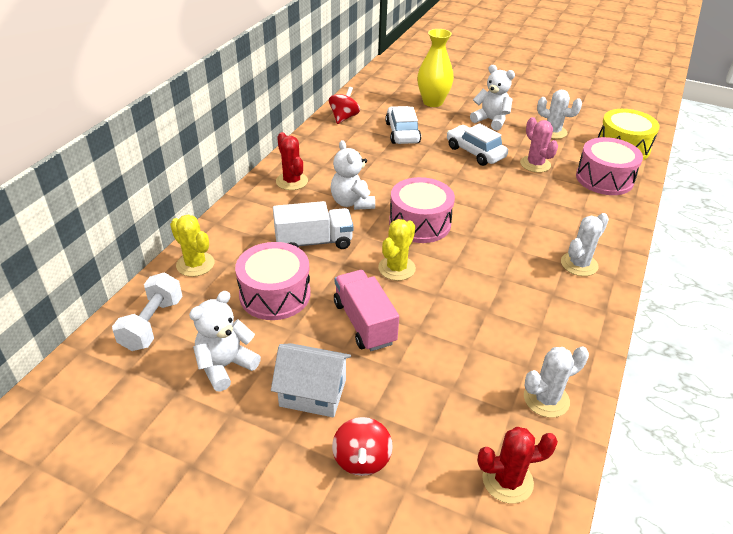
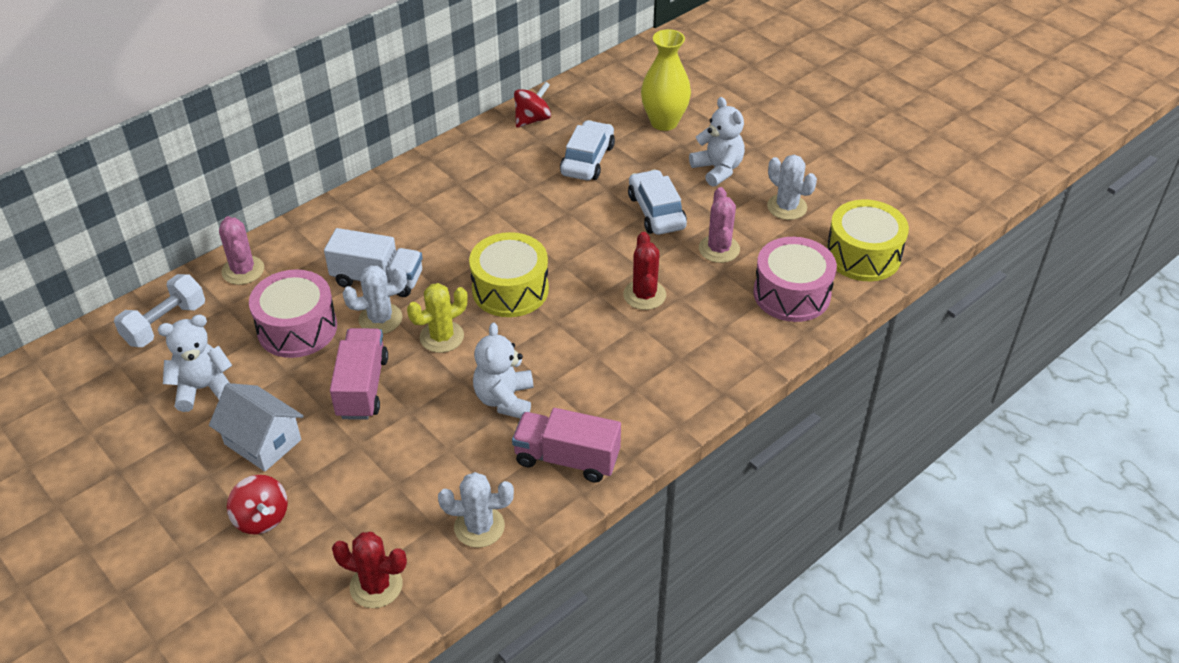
camera: 25 degrees right, 5 degrees up
(195, 264) = (243, 270): yellow cactus -> pink cactus
(292, 181) = (408, 195): red cactus -> red cactus (644, 295)
(352, 203) = (454, 241): white teddy bear -> white teddy bear (505, 399)
(361, 459) = (261, 518): red spinning top -> red spinning top turned 60 degrees counterclockwise
(419, 223) = (510, 289): pink drum -> yellow drum
(563, 326) = (567, 459): none -> pink truck
(579, 264) = (651, 395): white cactus -> white cactus (380, 319)

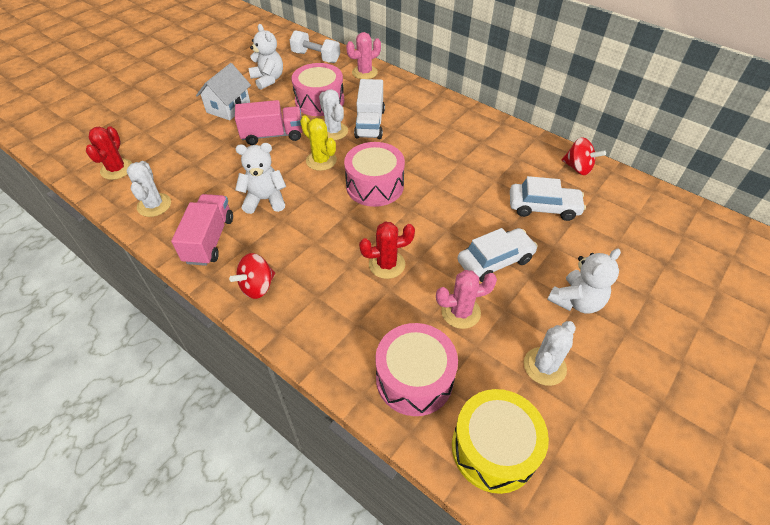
camera: 80 degrees right, 5 degrees up
(261, 518) = (172, 118): red spinning top -> red spinning top (257, 286)
(510, 289) = (375, 186): yellow drum -> pink drum
(664, 122) = (625, 252): yellow vase -> none

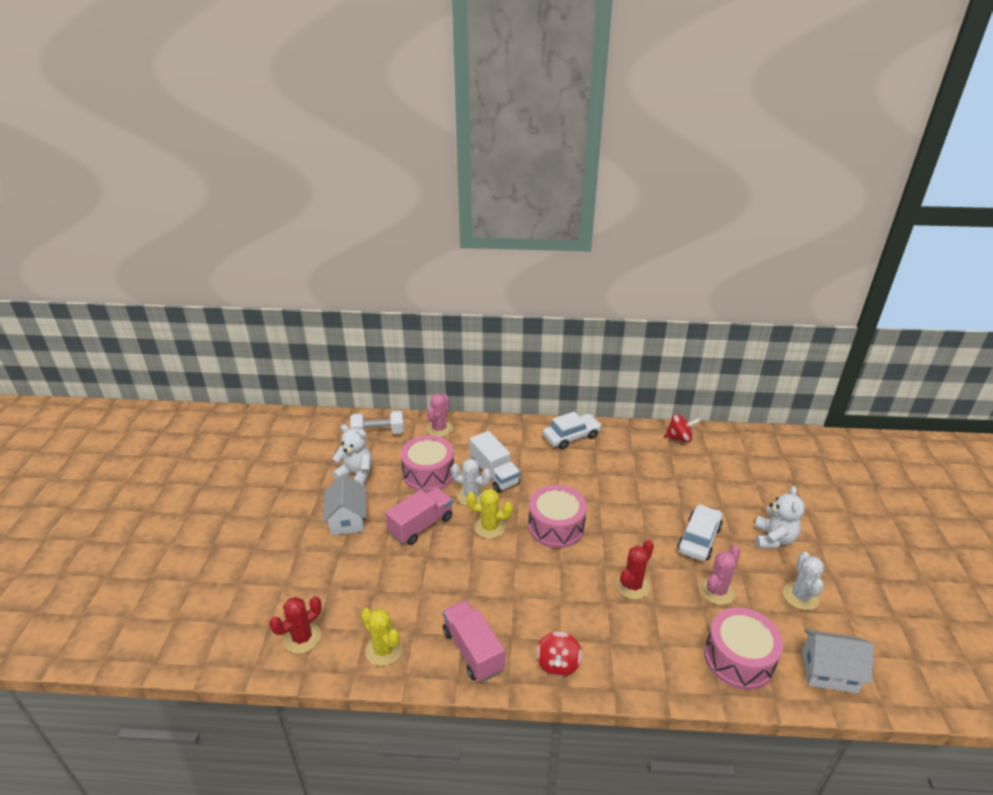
camera: 35 degrees left, 15 degrees down
(117, 169) = (302, 638): red cactus -> red cactus turned 75 degrees clockwise
(154, 205) = (384, 650): white cactus -> yellow cactus
(265, 200) = (481, 587): white teddy bear -> none
(494, 448) = (829, 671): yellow drum -> white house
(543, 207) = (688, 480): white car -> white car (571, 436)

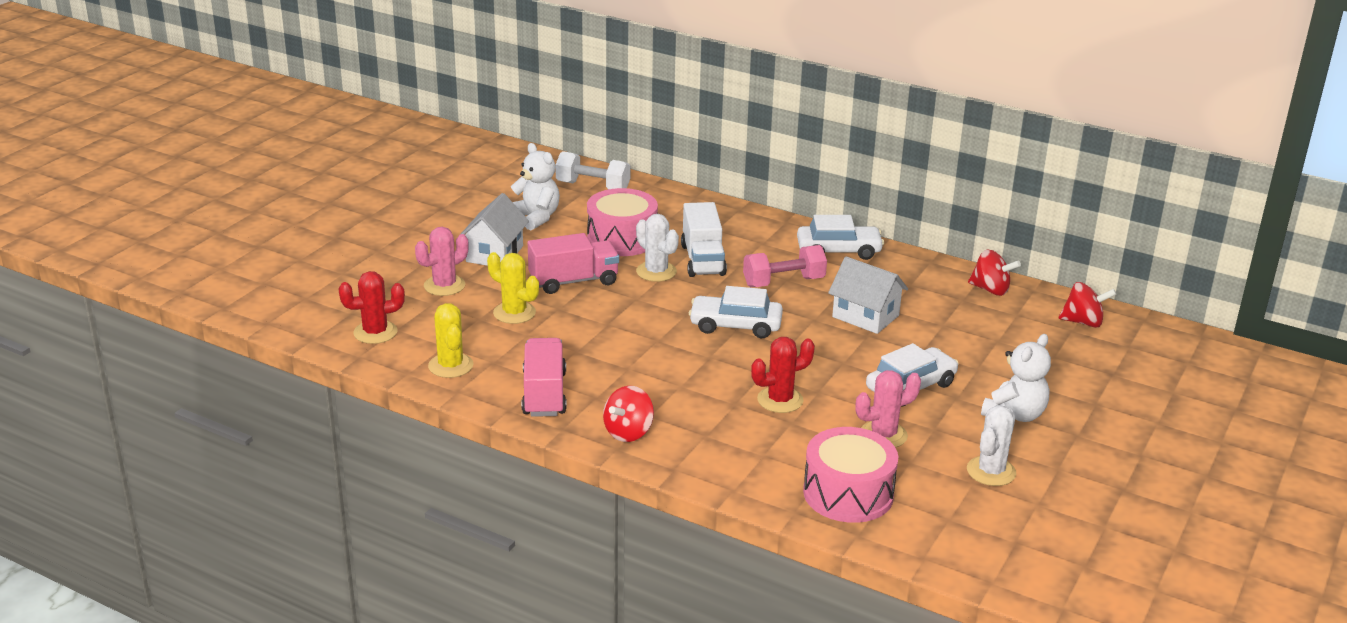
camera: 25 degrees right, 5 degrees down
(439, 429) = (671, 201): pink cactus -> pink cactus (444, 286)
(489, 527) = (653, 304): yellow cactus -> yellow cactus (514, 313)
(556, 526) = (735, 325): pink drum -> white car
(558, 475) = (783, 282): none -> pink dumbbell
(747, 446) = (1083, 322): none -> red spinning top
(829, 671) = (952, 538): white house -> white house (865, 316)

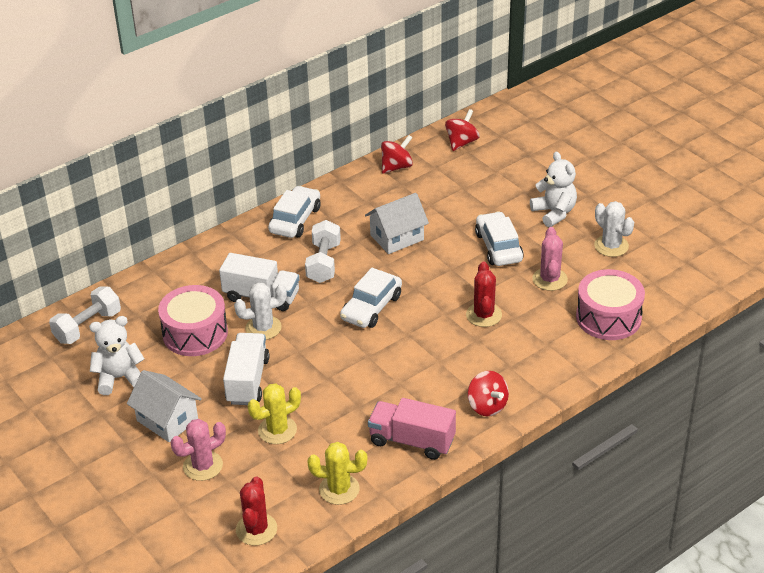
camera: 65 degrees left, 10 degrees up
(444, 286) = (203, 466): pink cactus -> pink cactus turned 75 degrees clockwise
(573, 281) = (247, 381): pink truck -> white truck
(783, 282) = (324, 263): pink dumbbell -> white dumbbell

